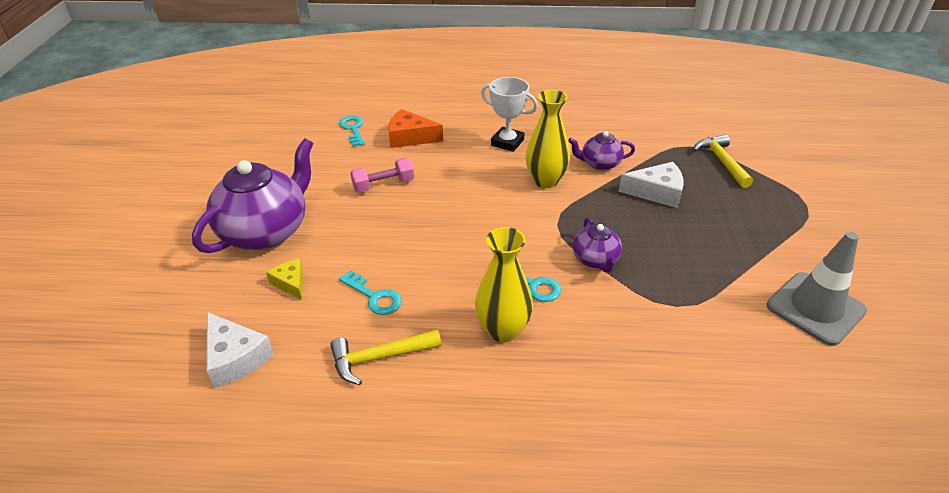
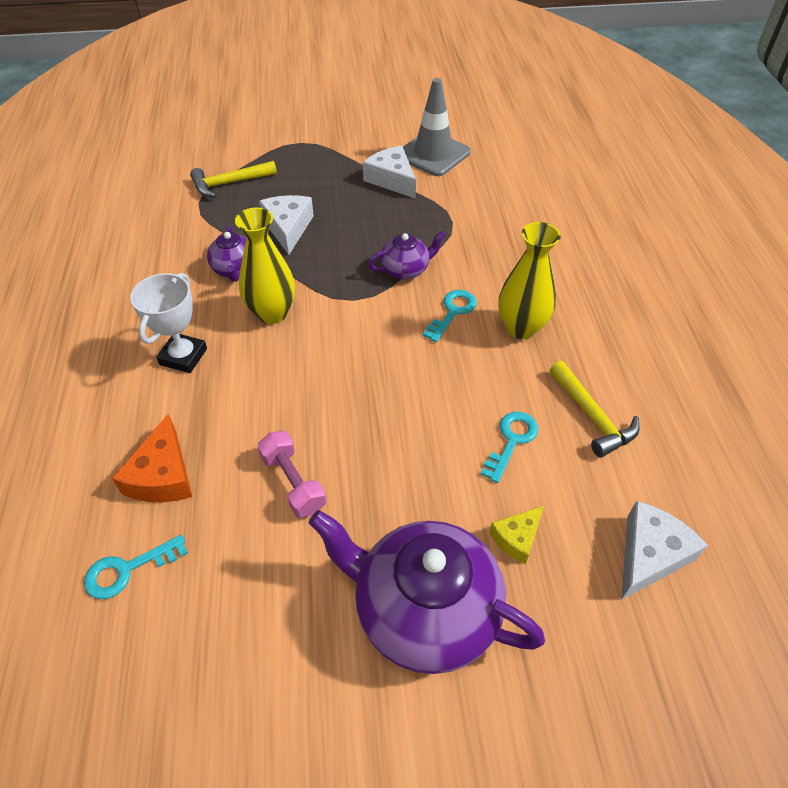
camera: 100 degrees left, 10 degrees up
(750, 267) = (392, 179): none -> white cheese

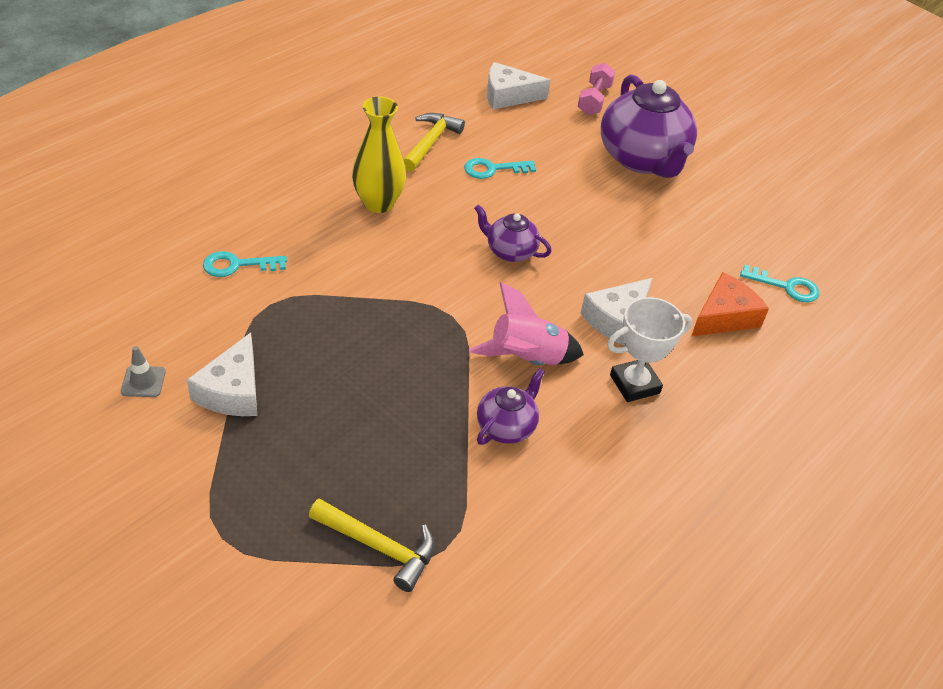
camera: 135 degrees left, 5 degrees down
(272, 313) = (526, 359): yellow vase -> pink rocket
(288, 228) = (404, 428): white cheese -> white cheese (617, 320)
(293, 482) = (645, 250): pink dumbbell -> pink dumbbell (594, 100)
(406, 270) = (377, 301): purple teapot -> purple teapot (510, 251)
(433, 154) = (143, 382): grey traffic cone -> grey traffic cone, size x0.44
(452, 312) = (401, 247): turquoise key -> turquoise key (237, 265)
(517, 538) = (558, 143): yellow cheese -> none

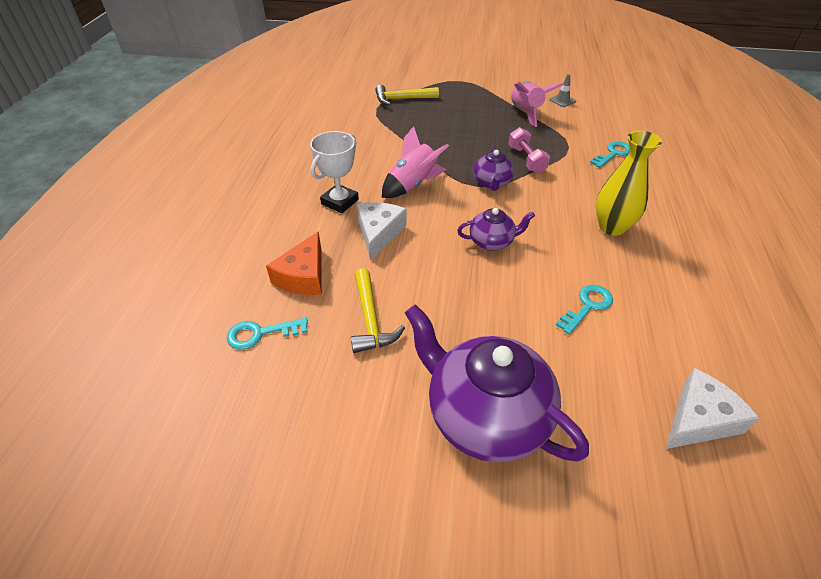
camera: 150 degrees right, 0 degrees up
(232, 390) = (526, 113): white cheese -> pink rocket
(430, 143) = (663, 301): yellow hammer -> yellow hammer (370, 319)
(506, 426) = (392, 153): purple teapot -> purple teapot (492, 183)
(594, 100) = (624, 491): pink dumbbell -> pink dumbbell (526, 160)

